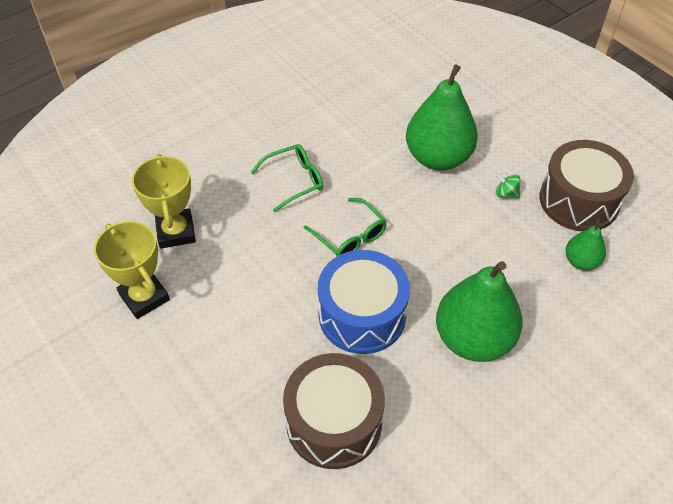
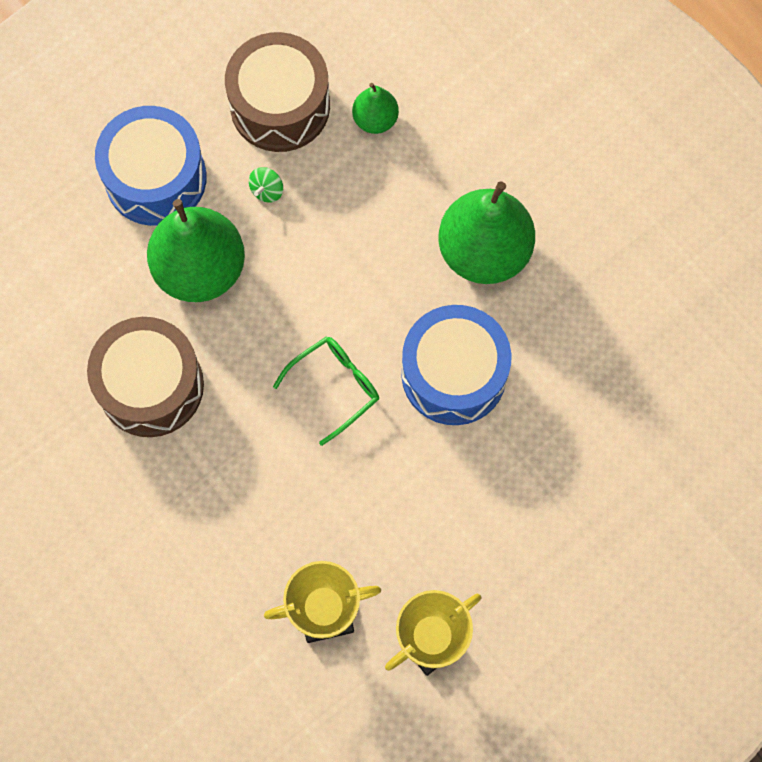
camera: 90 degrees left, 20 degrees up
(294, 180) = (237, 460): green glasses -> none
(334, 422) = (592, 406): brown drum -> brown drum (151, 386)
(505, 132) = (156, 178): none -> blue drum

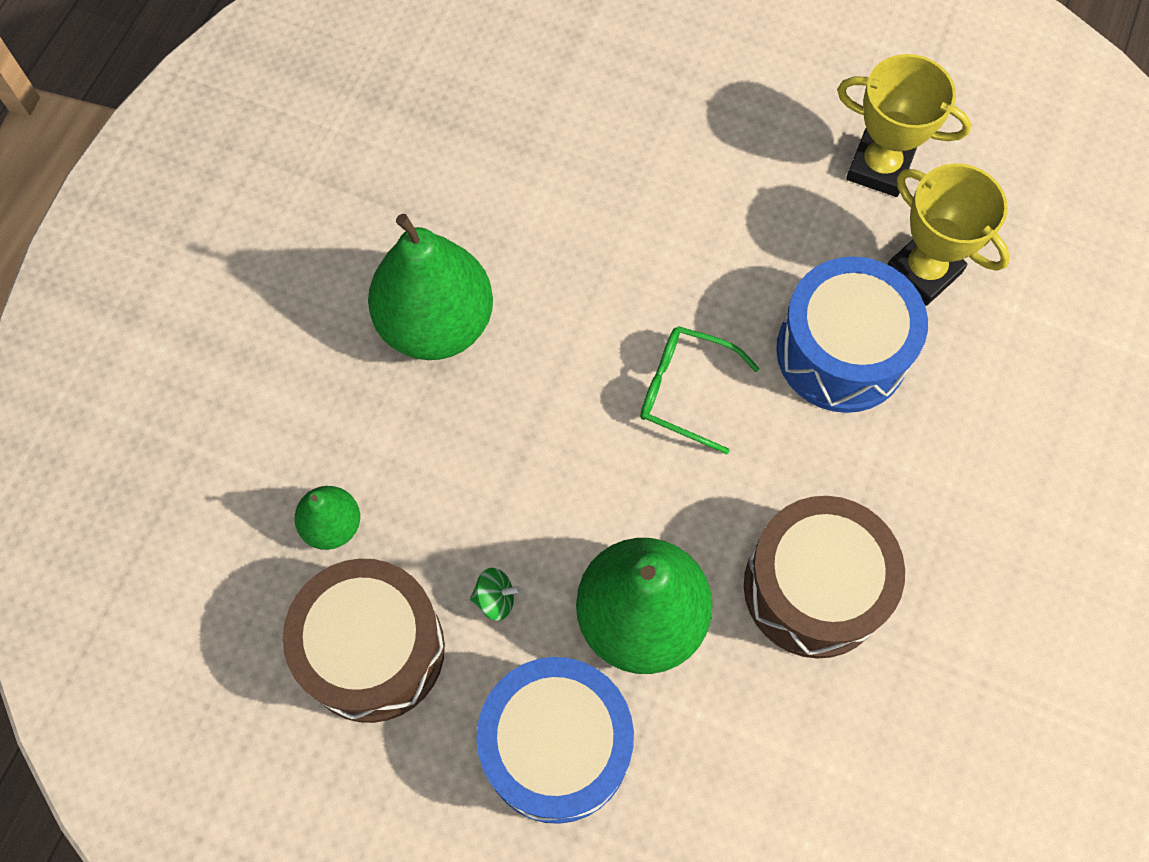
camera: 120 degrees left, 5 degrees down
(453, 374) = (595, 283): blue drum -> blue drum (841, 352)

